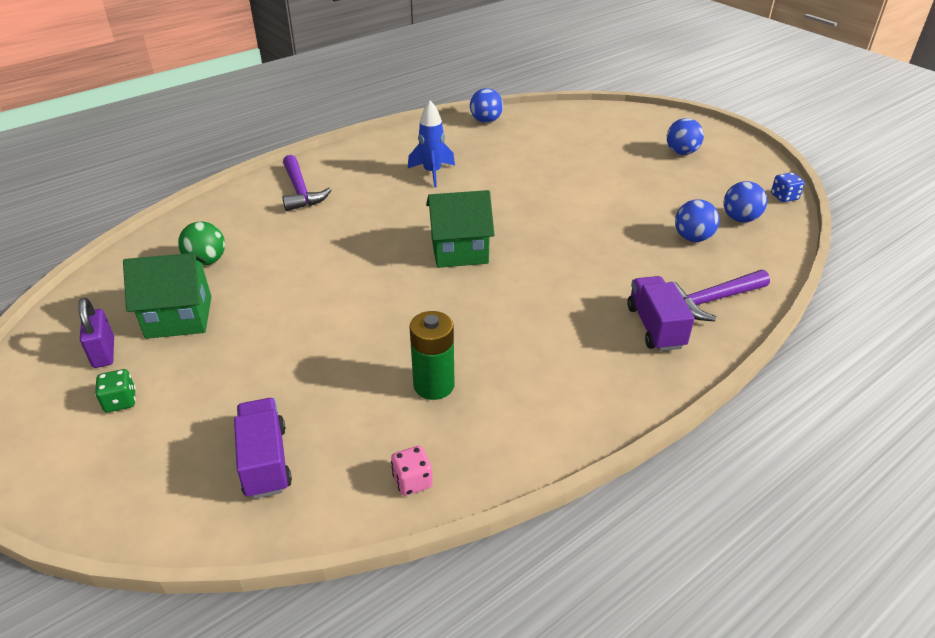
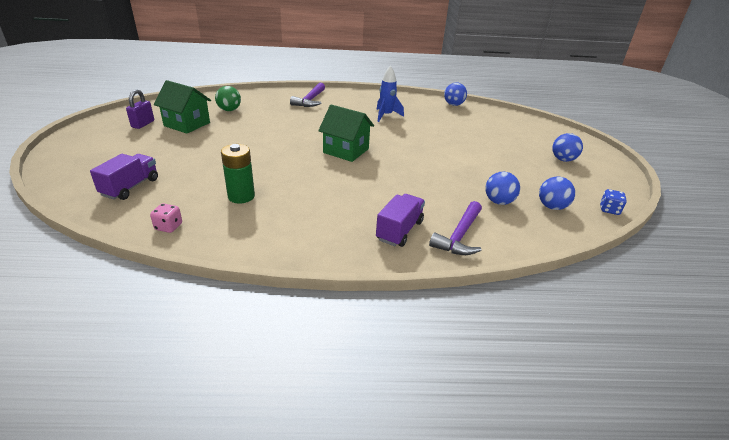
camera: 35 degrees right, 5 degrees down
(120, 401) = (121, 142): green dice -> none
(712, 300) = (459, 236): purple hammer -> purple hammer turned 75 degrees counterclockwise

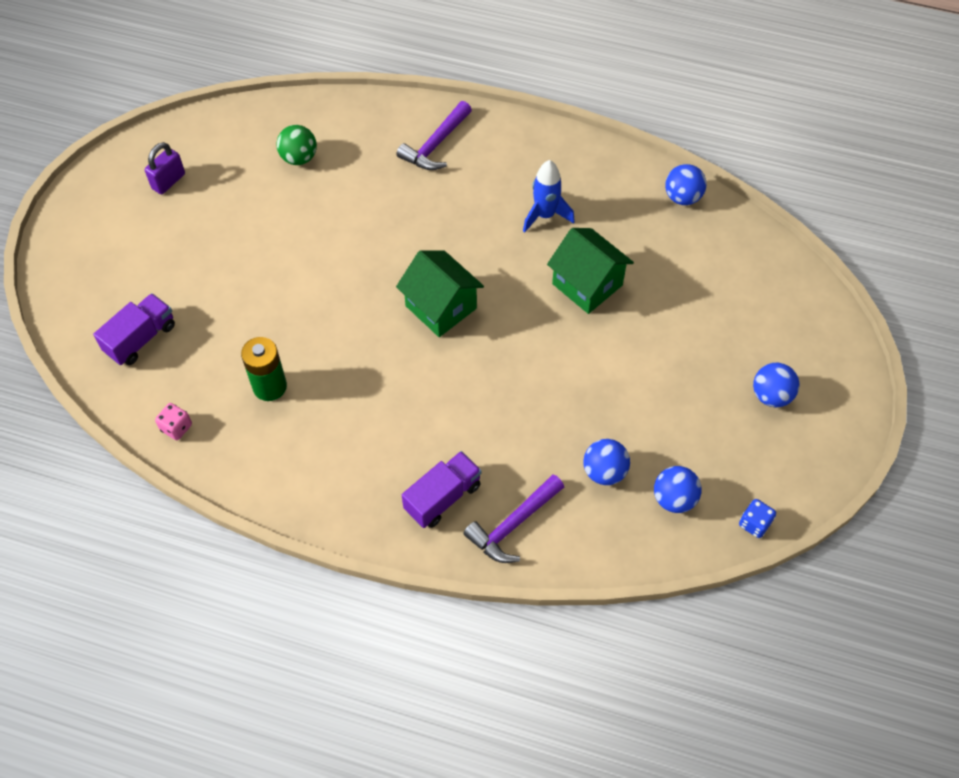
camera: 20 degrees right, 25 degrees up
(187, 124) = (229, 192): green house -> green house (587, 284)

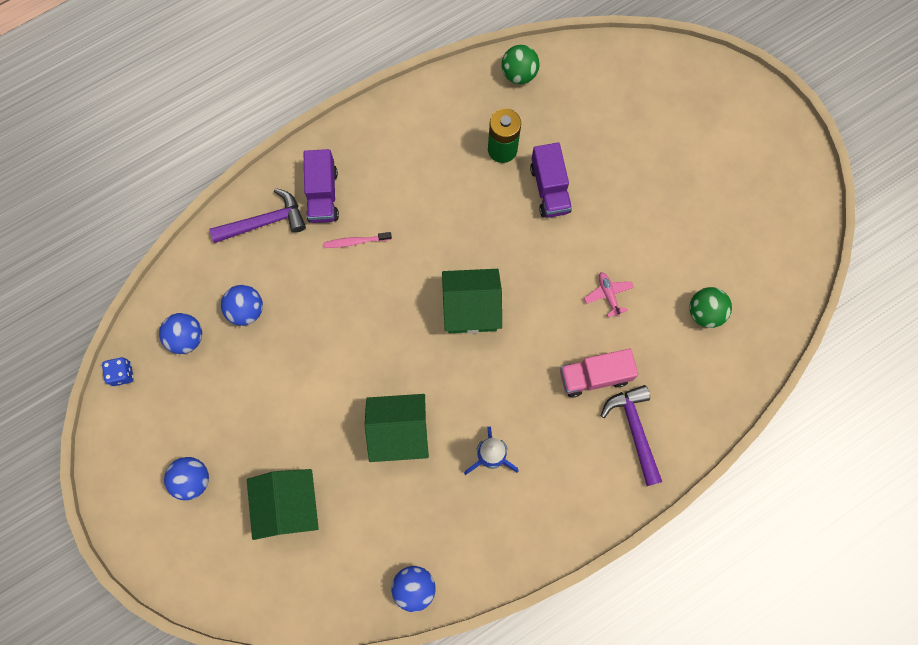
camera: 130 degrees right, 15 degrees up
(141, 339) = (613, 95): purple truck -> purple truck (549, 189)
(168, 181) = (754, 202): purple padlock -> none
(176, 427) = (519, 74): pink dice -> green ball
(341, 225) = (608, 295): none -> pink plane
(418, 193) = (594, 376): none -> pink truck
(462, 435) = (355, 241): none -> pink toothbrush
(513, 525) = (265, 222): purple hammer -> purple hammer turned 75 degrees clockwise
(716, 315) = (289, 505): none -> green house

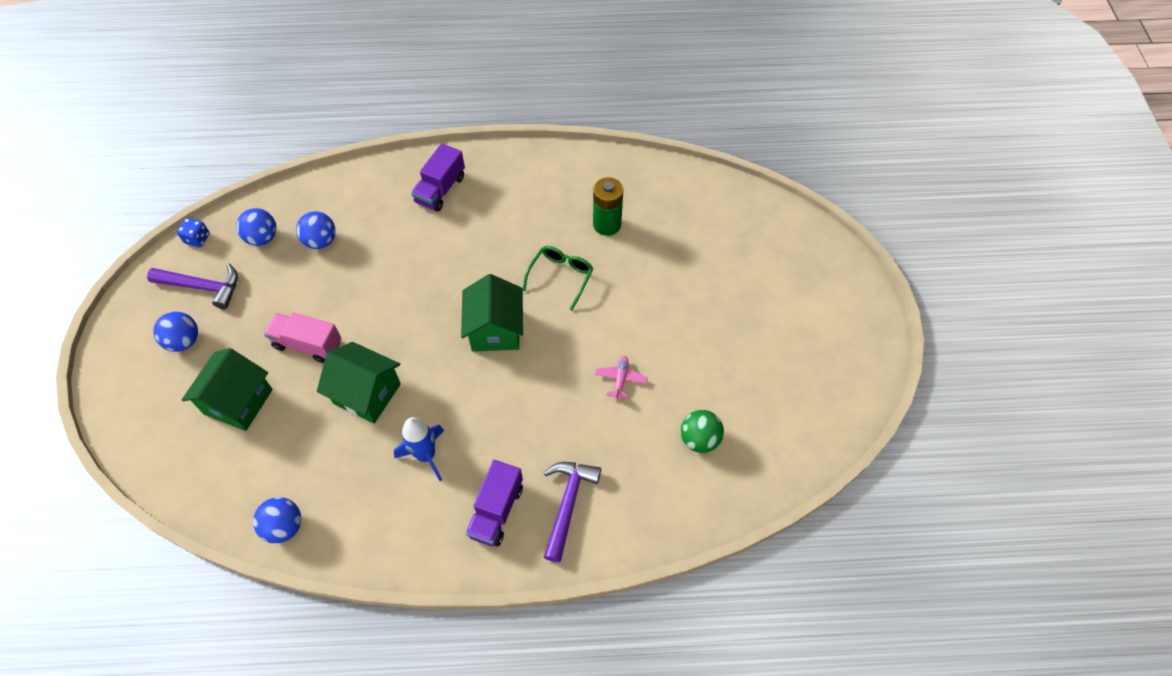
camera: 30 degrees right, 15 degrees down
(265, 222) = (383, 187): purple hammer -> purple hammer (203, 287)
(355, 241) = (440, 234): pink toothbrush -> none
(471, 309) = (495, 330): green house -> green house turned 60 degrees clockwise
(495, 225) = (560, 277): none -> green glasses
(519, 74) = (659, 177): green ball -> none
(549, 189) = (626, 272): purple truck -> purple truck (496, 511)
(594, 376) = (562, 439): pink truck -> pink truck (308, 344)

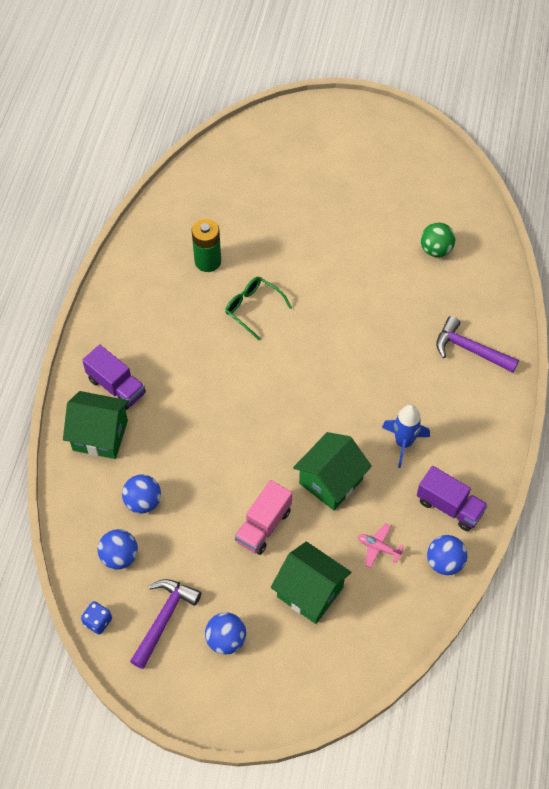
camera: 75 degrees left, 0 degrees up
(495, 330) = (293, 369): green house -> green house (100, 435)
(496, 511) = (465, 400): purple truck -> purple truck (449, 506)
(620, 379) = (368, 288): pink plane -> pink plane (378, 547)

